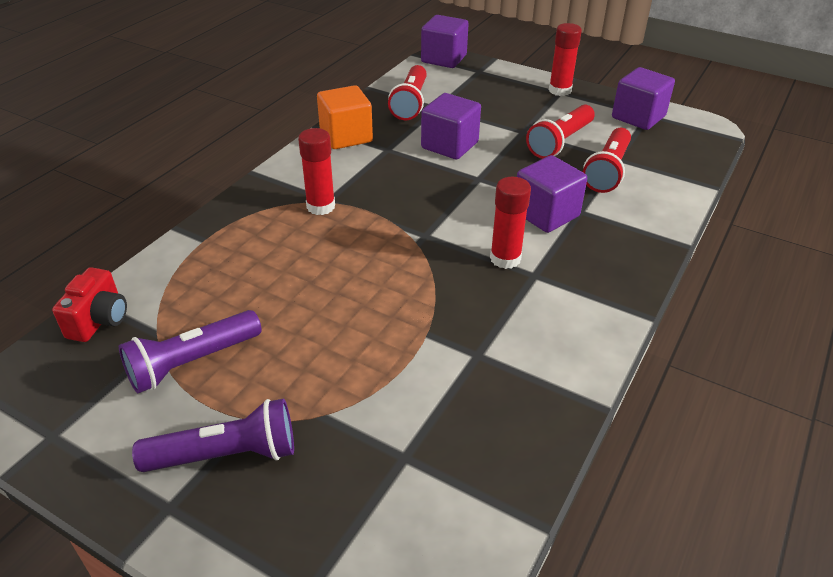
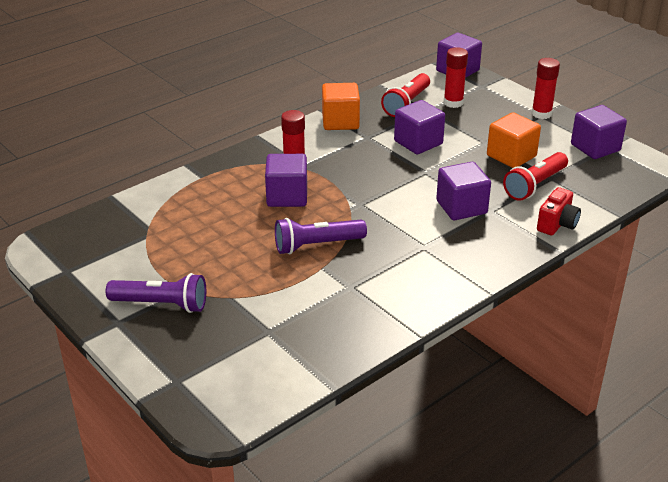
camera: 20 degrees right, 5 degrees down
(99, 320) = (116, 213): red camera -> red camera (557, 224)
(192, 362) = (162, 250): purple flashlight -> purple flashlight (317, 245)
(329, 244) = (287, 196): none -> purple cube
(505, 258) = (409, 231): red glue stick -> red glue stick (453, 103)
(560, 142) = (511, 156): red flashlight -> orange cube

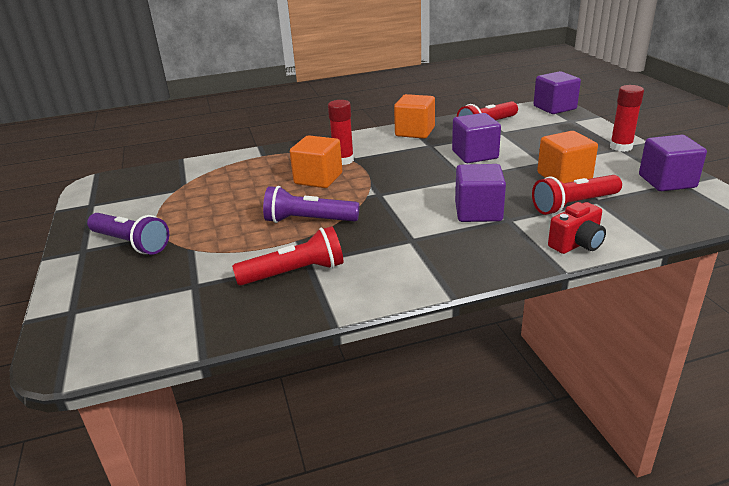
camera: 25 degrees right, 5 degrees down
(287, 196) = (318, 179): purple cube -> orange cube
(348, 299) = (295, 273): none -> red flashlight
(453, 103) = (533, 129): red glue stick -> none

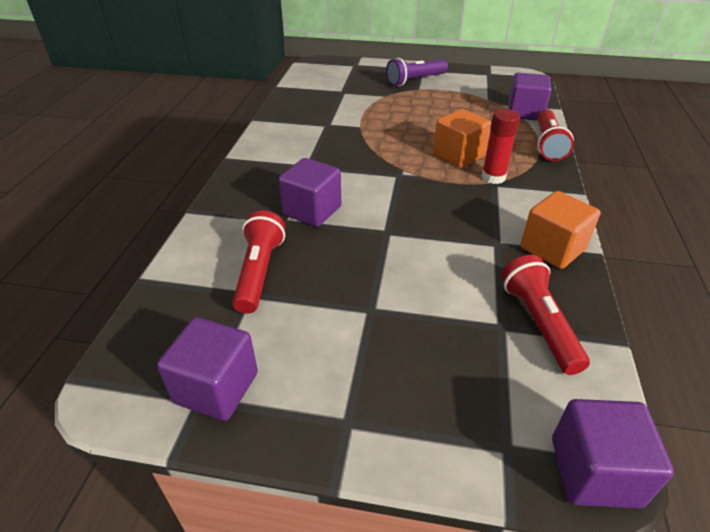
camera: 115 degrees right, 10 degrees up
(295, 273) = (319, 118): red flashlight -> red flashlight (548, 144)
(309, 220) = (383, 136): purple flashlight -> none
(475, 155) = (440, 264): purple cube -> purple cube (525, 113)
(564, 177) = (320, 302): orange cube -> none
(577, 244) = (205, 235): red camera -> none
(621, 147) = (348, 426): red glue stick -> none

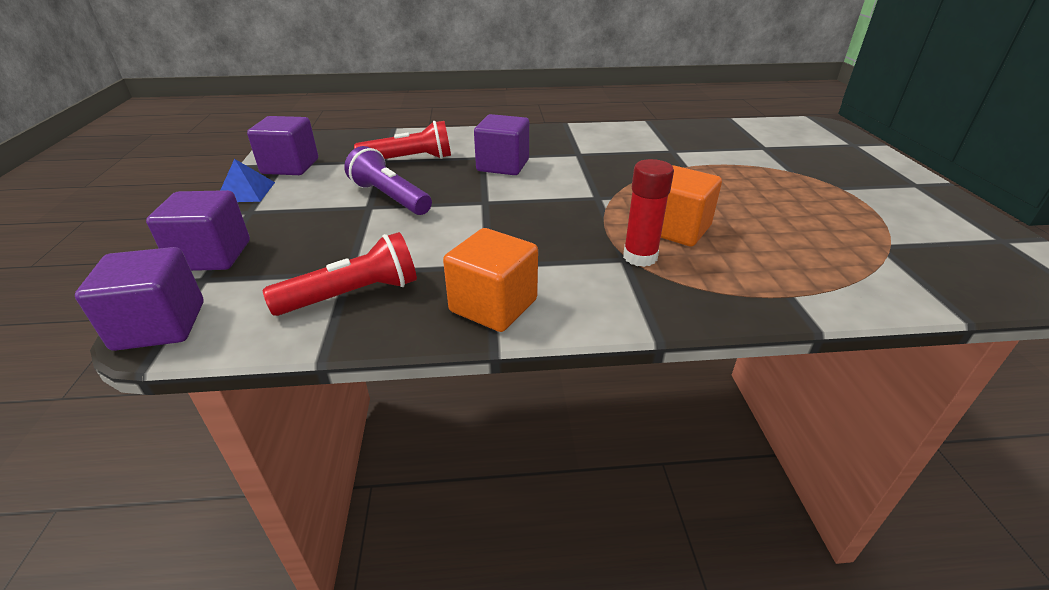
camera: 75 degrees right, 5 degrees down
(283, 434) = (246, 192): none -> blue pyramid
(415, 80) = (867, 184): purple flashlight -> purple flashlight (390, 198)
(525, 113) = (886, 280): purple cube -> purple cube (212, 256)
(548, 144) = (789, 304): red flashlight -> none

